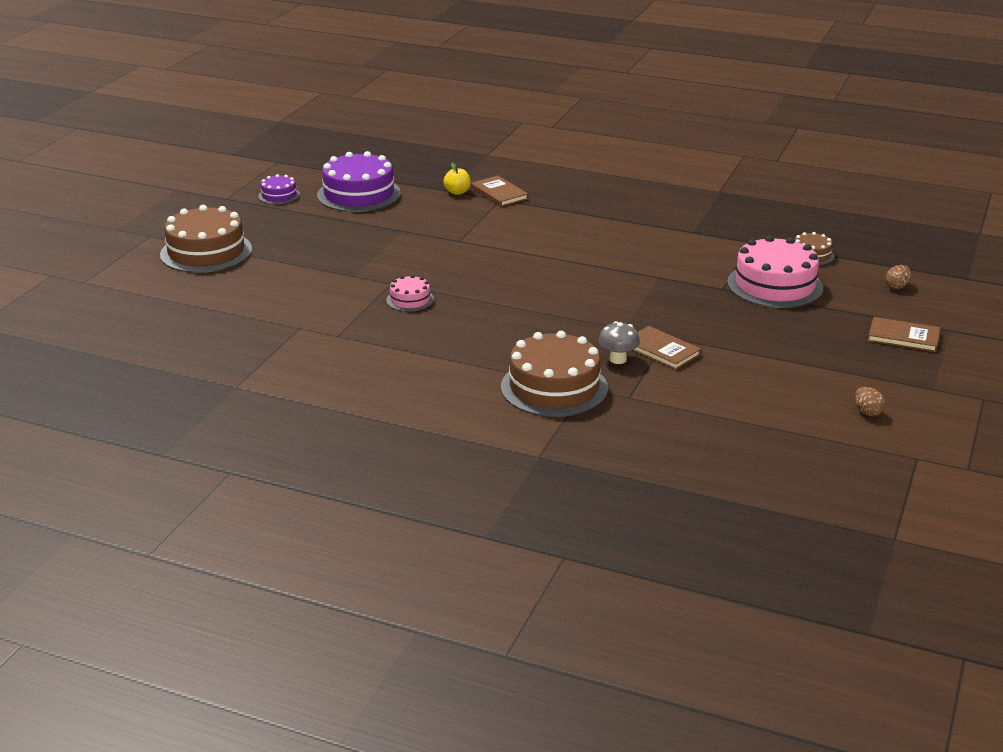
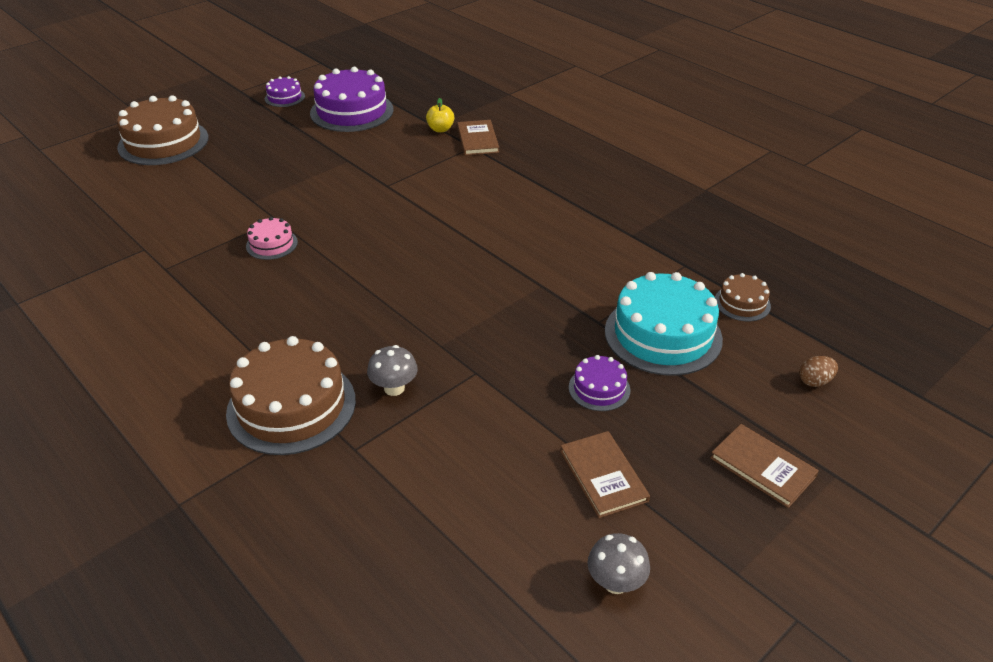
camera: 25 degrees right, 10 degrees up
(661, 350) = (452, 391): brown book -> brown book (603, 476)
(761, 324) = (599, 388): none -> purple cake
(775, 285) = (663, 334): pink cake -> turquoise cake
(867, 412) = (615, 582): brown egg -> grey mushroom

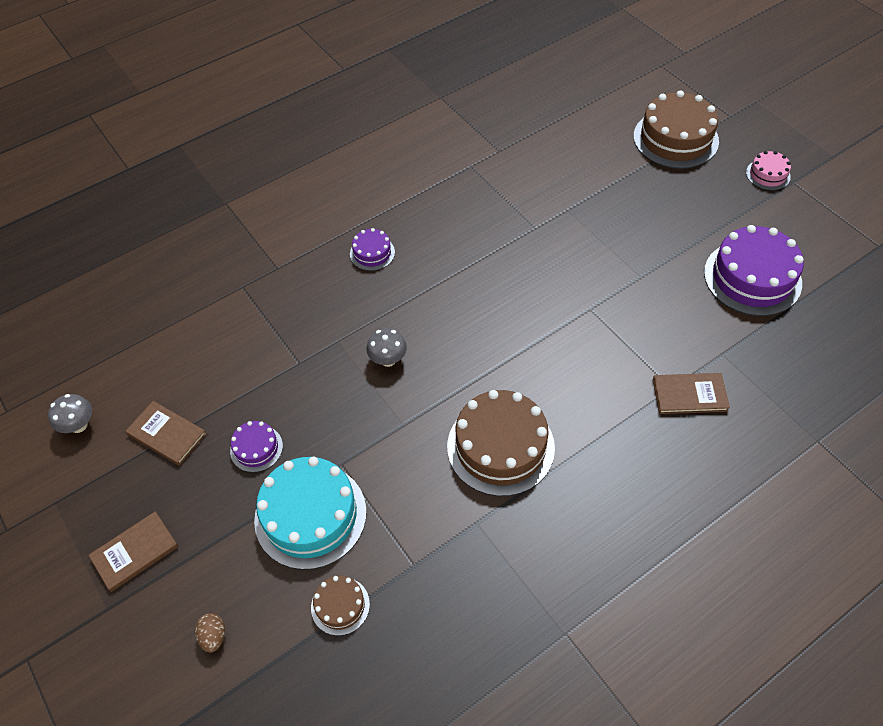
camera: 100 degrees right, 15 degrees up
(272, 244) = (496, 227): pink cake -> pink cake (768, 174)
(284, 97) = (781, 219): purple cake -> purple cake (372, 253)
(291, 406) = (294, 251): brown cake -> brown cake (500, 447)
(394, 388) = (296, 309): grey mushroom -> grey mushroom (388, 359)
(440, 129) = (714, 359): yellow apple -> none
(603, 476) = (167, 434): brown book -> brown book turned 45 degrees clockwise

